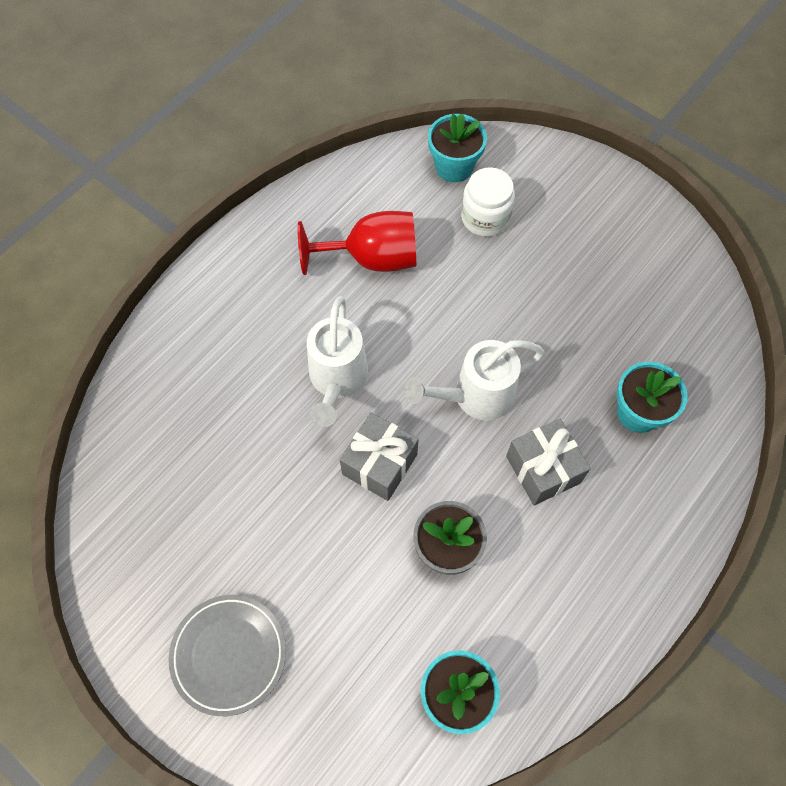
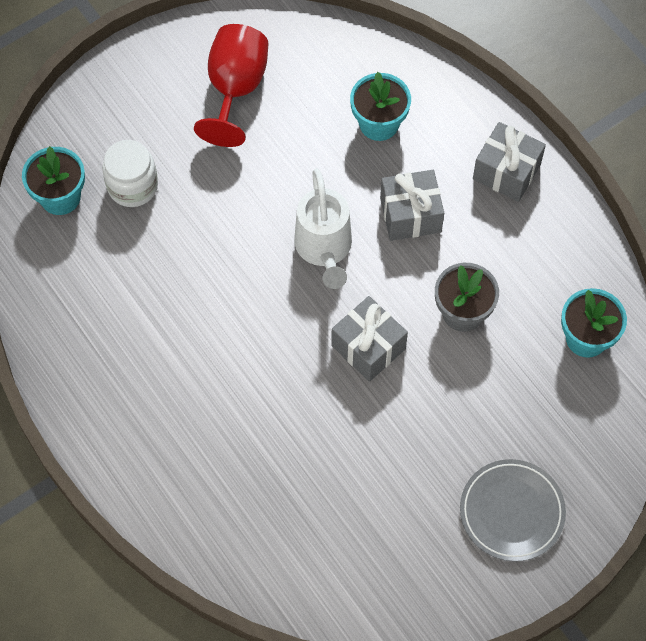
camera: 75 degrees left, 0 degrees up
(337, 380) = (271, 364): white watering can -> none
(372, 258) = (144, 301): red goblet -> red goblet (235, 89)
(632, 558) = (506, 172): none -> grey gift

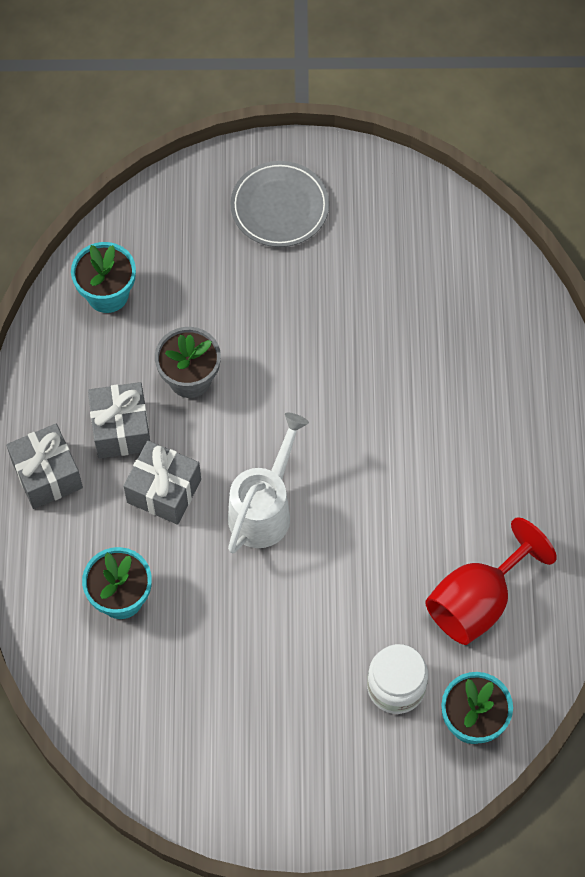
camera: 145 degrees left, 0 degrees up
(235, 89) = (227, 726): red goblet -> red goblet (477, 601)
(368, 347) = (292, 400): grey gift -> grey gift (121, 429)

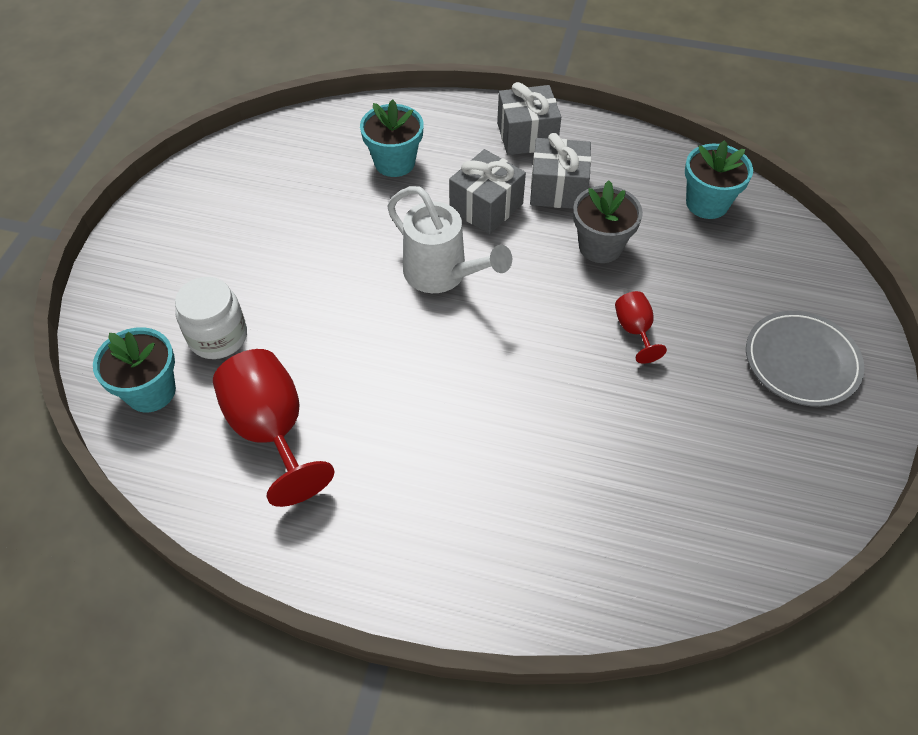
camera: 105 degrees right, 10 degrees down
(283, 335) = (634, 330): none -> red goblet

